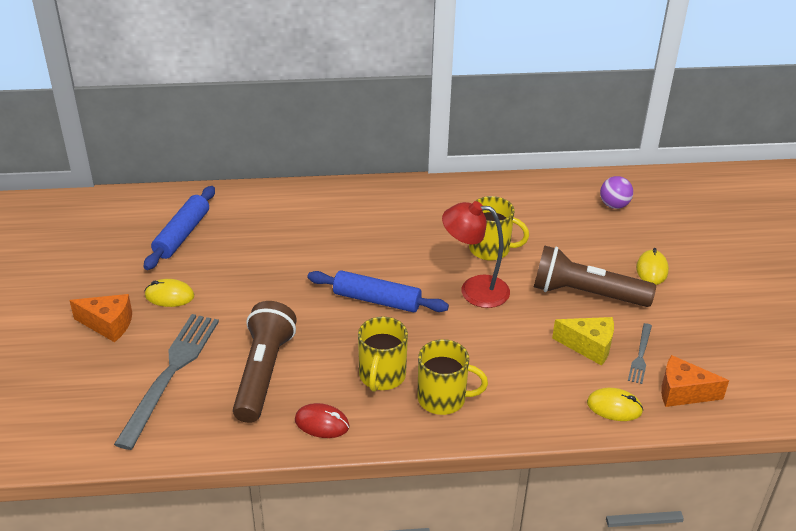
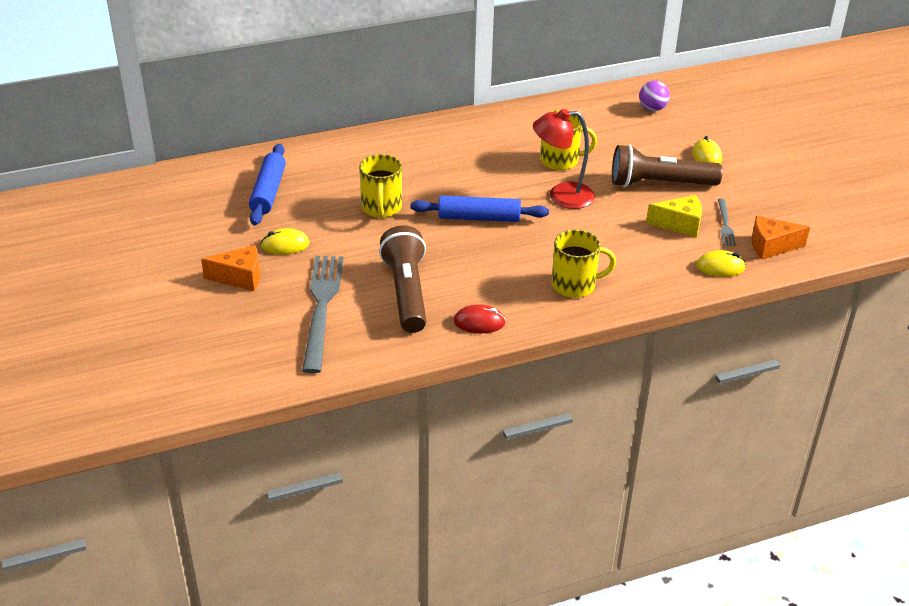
camera: 15 degrees left, 0 degrees up
(381, 376) = (513, 277): yellow mug -> yellow mug (381, 208)

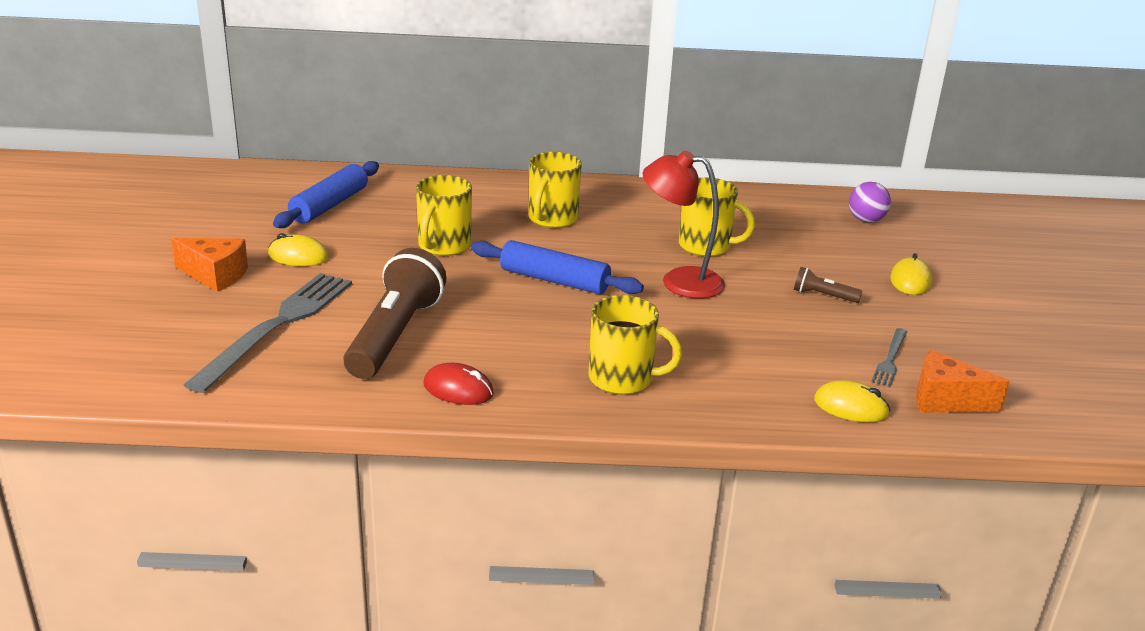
camera: 20 degrees right, 10 degrees down
(440, 163) = (552, 219): none -> yellow mug
(659, 184) = (823, 296): brown flashlight -> brown flashlight, size x0.44
(679, 224) = (822, 345): yellow cheese -> none

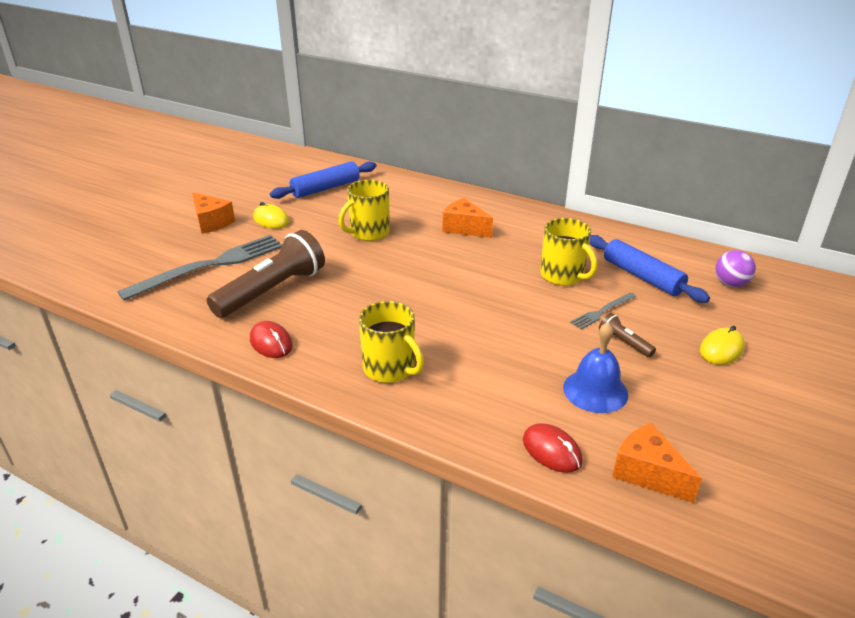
camera: 30 degrees right, 5 degrees up
(552, 219) = (464, 228): yellow mug -> orange cheese
(554, 280) = (418, 276): blue rolling pin -> blue rolling pin (642, 277)
(679, 281) = (513, 300): red lamp -> none
(838, 345) = (595, 390): none -> blue bell
(851, 407) = (551, 451): yellow mouse -> red mouse
(890, 359) = (631, 418): grey fork -> grey fork (602, 311)

